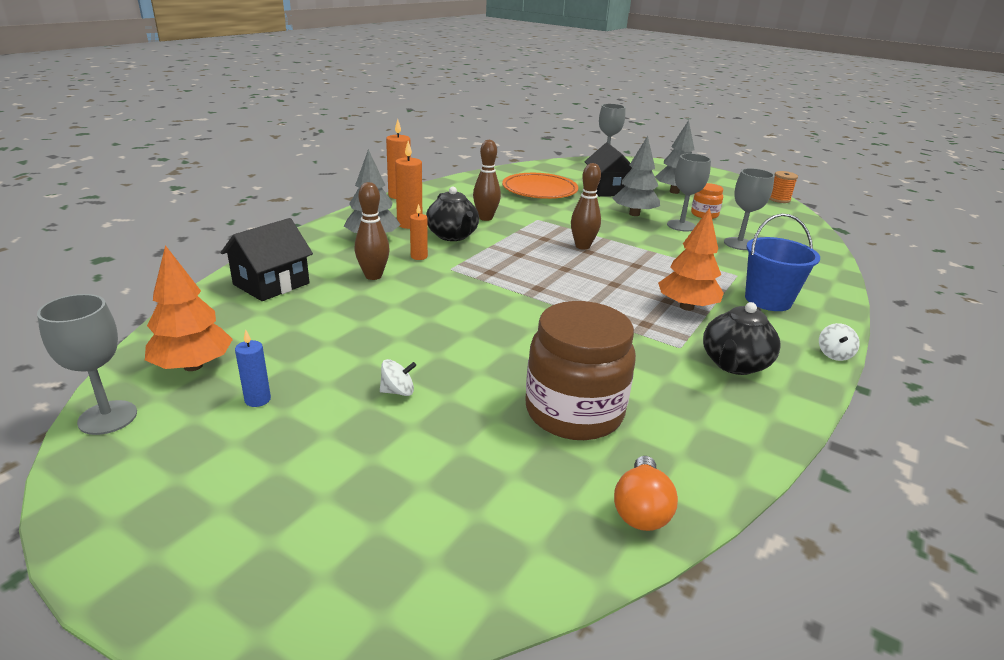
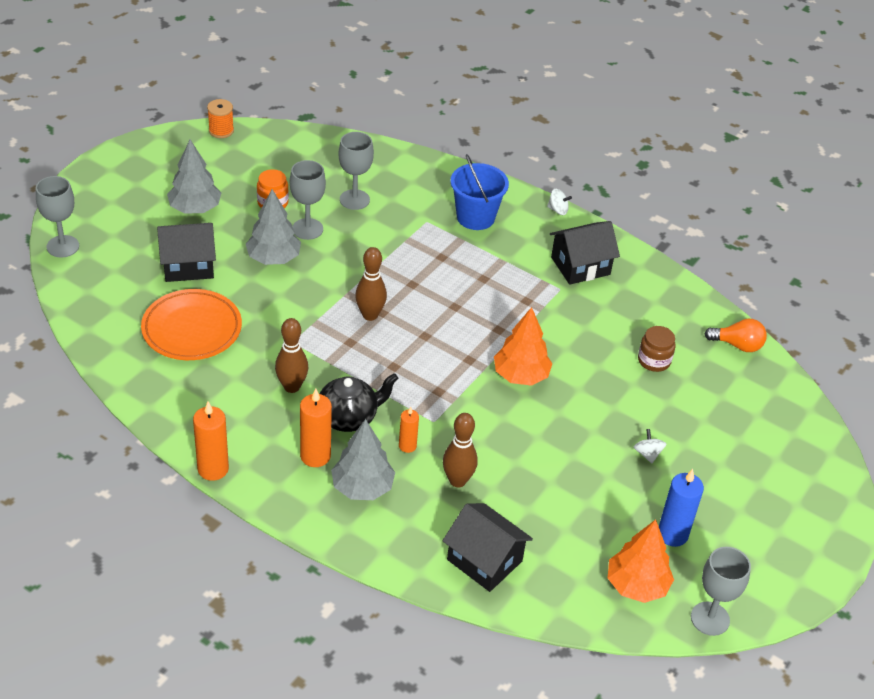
camera: 90 degrees left, 15 degrees up
(257, 400) = (672, 534): blue candle -> blue candle, size x1.67
(574, 412) = (654, 361): brown jar -> brown jar, size x0.50
(686, 307) = (494, 269): orange tree -> orange tree (520, 375)
(734, 364) = (580, 266): black teapot -> black house

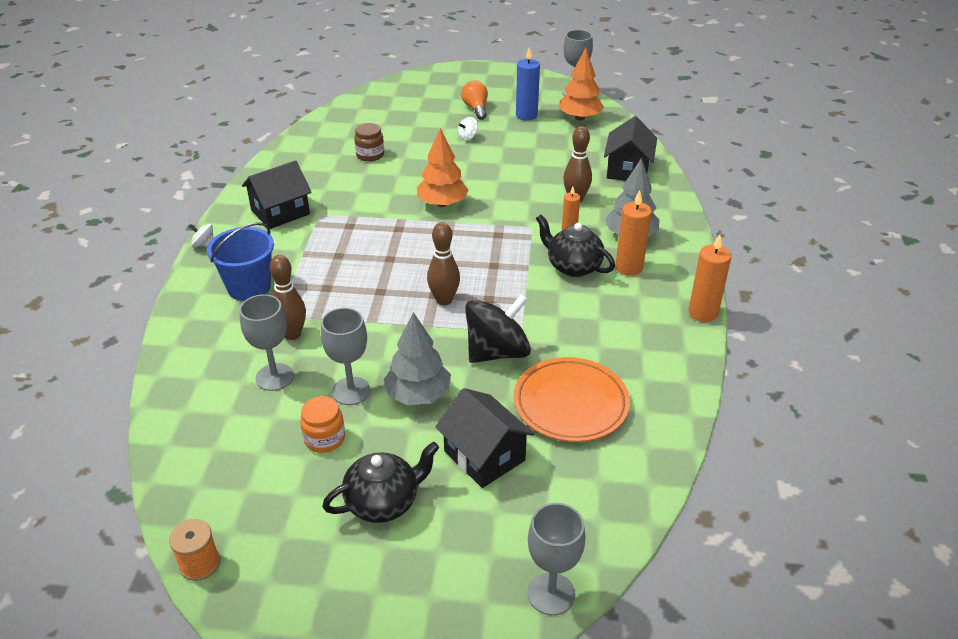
camera: 115 degrees left, 5 degrees down
(195, 208) = (383, 502): grey tree -> black teapot
(281, 317) = (497, 352): none -> black spinning top
(292, 387) = (573, 309): brown bowling pin -> brown bowling pin (292, 334)
(558, 210) = (204, 244): white spinning top -> white spinning top turned 60 degrees counterclockwise
(580, 266) = (280, 212): black house -> black house turned 75 degrees counterclockwise
(737, 345) = (322, 128): orange light bulb -> orange light bulb (476, 109)

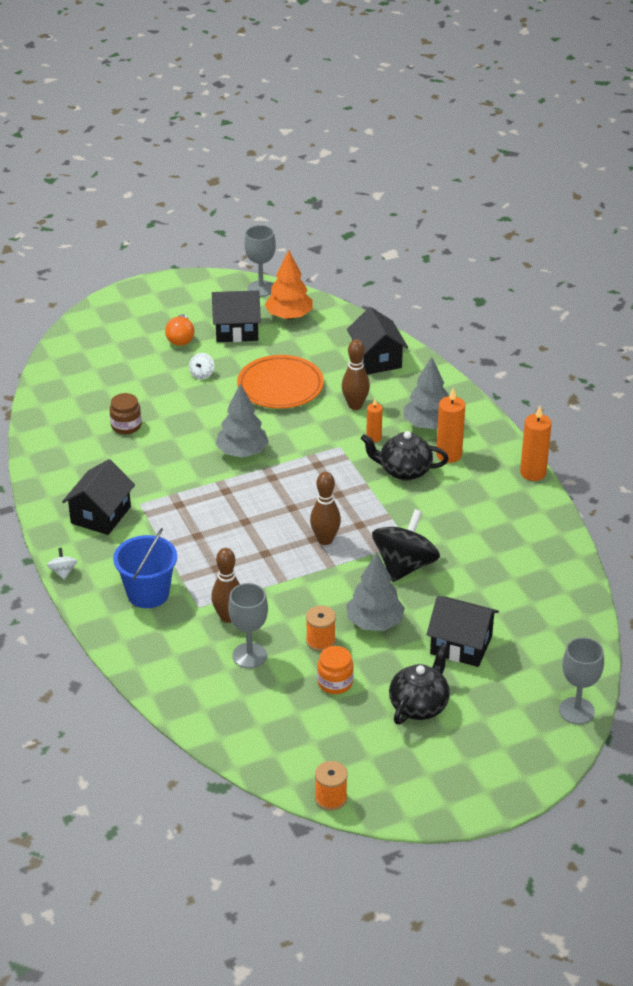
camera: 30 degrees left, 0 degrees up
(204, 244) = (63, 572): white spinning top -> white spinning top turned 90 degrees clockwise
(351, 391) = (320, 641): grey goblet -> orange spool
(442, 204) = (242, 452): orange tree -> grey tree
(476, 109) = (181, 338): orange light bulb -> orange light bulb turned 135 degrees counterclockwise
(526, 115) = (236, 330): blue candle -> black house
(570, 404) = (491, 583): orange plate -> orange plate (280, 386)

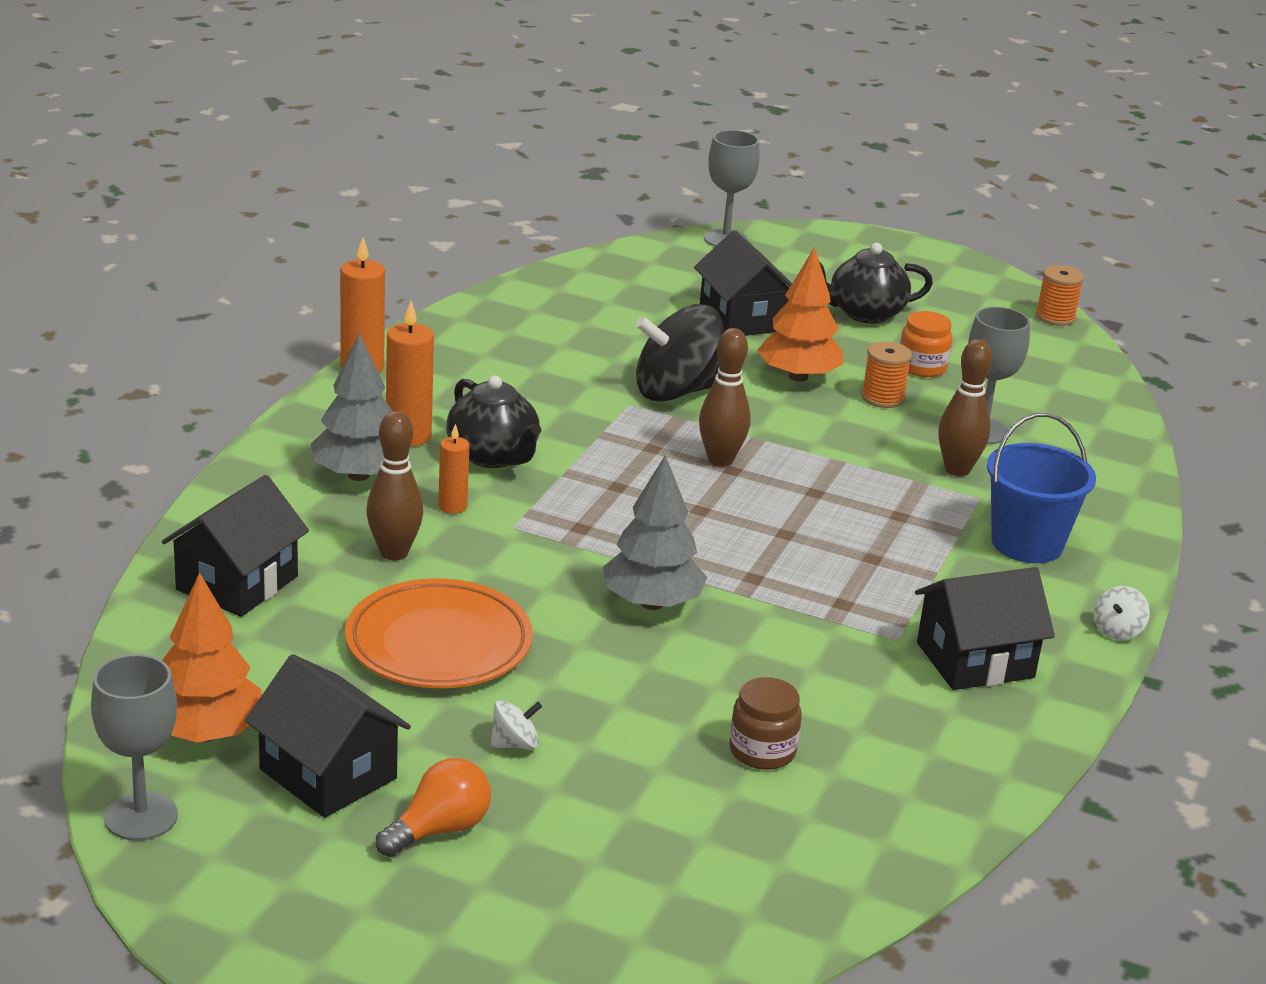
camera: 135 degrees left, 10 degrees down
(374, 622) = (798, 377): grey tree -> orange tree

